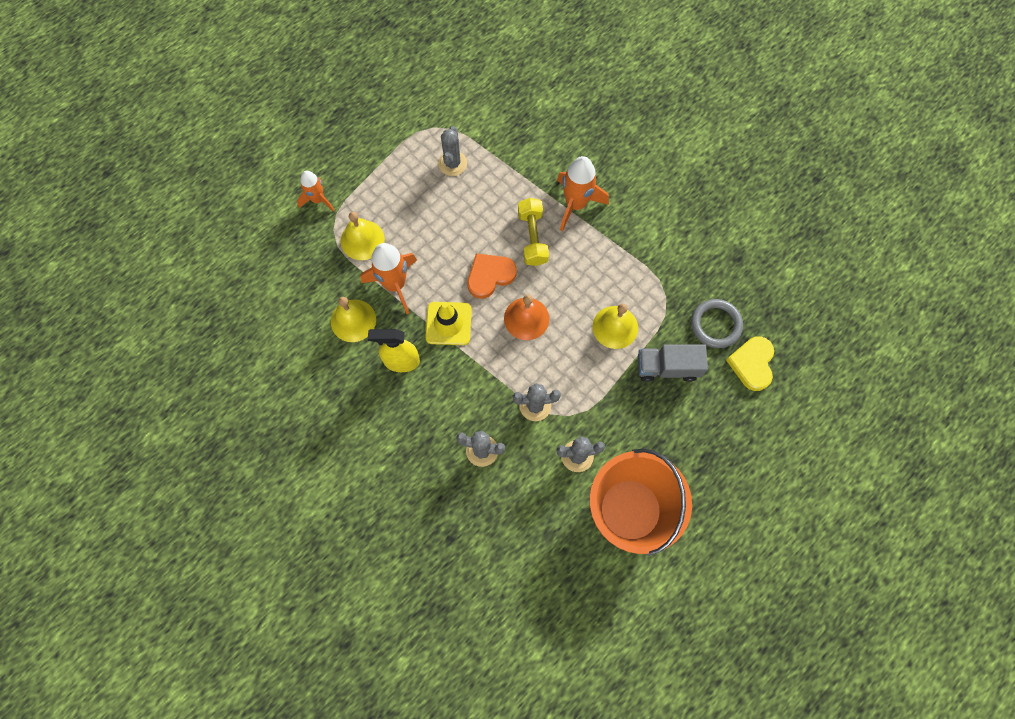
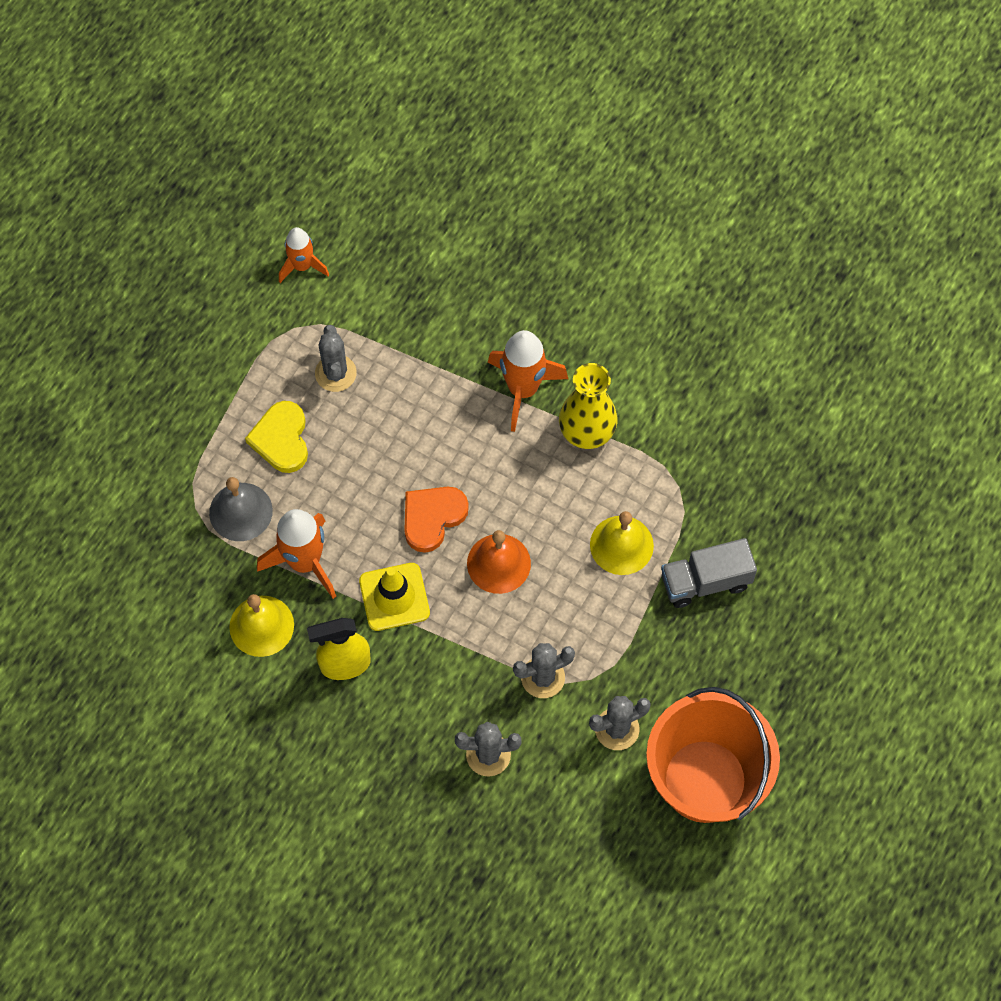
camera: 15 degrees left, 5 degrees down
(318, 200) = (160, 470): orange rocket -> orange rocket (302, 266)
(362, 240) = (240, 511): yellow bell -> grey bell
(532, 238) = (476, 450): yellow dumbbell -> none
(612, 243) = (587, 431): none -> yellow vase
(715, 325) = (755, 508): grey ring -> none
(752, 364) = (815, 548): yellow heart -> yellow heart (281, 439)

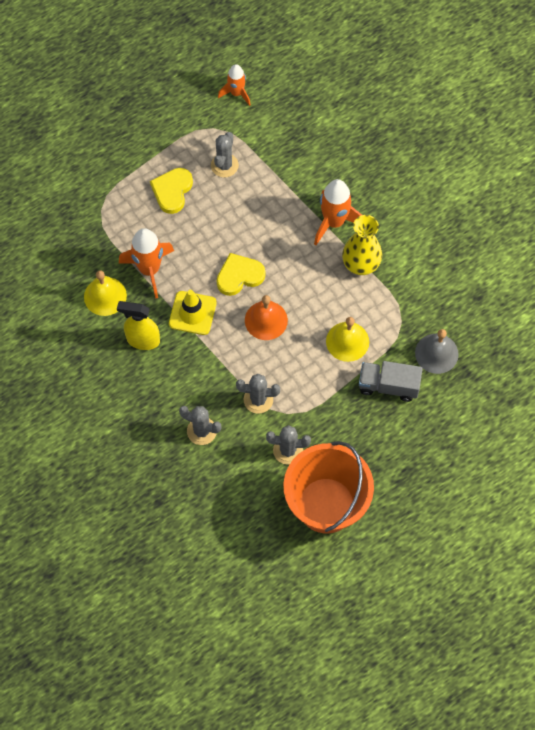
camera: 25 degrees right, 0 degrees up
(240, 511) = (126, 224): grey bell -> grey bell (436, 353)
(432, 518) = (239, 276): orange heart -> yellow heart

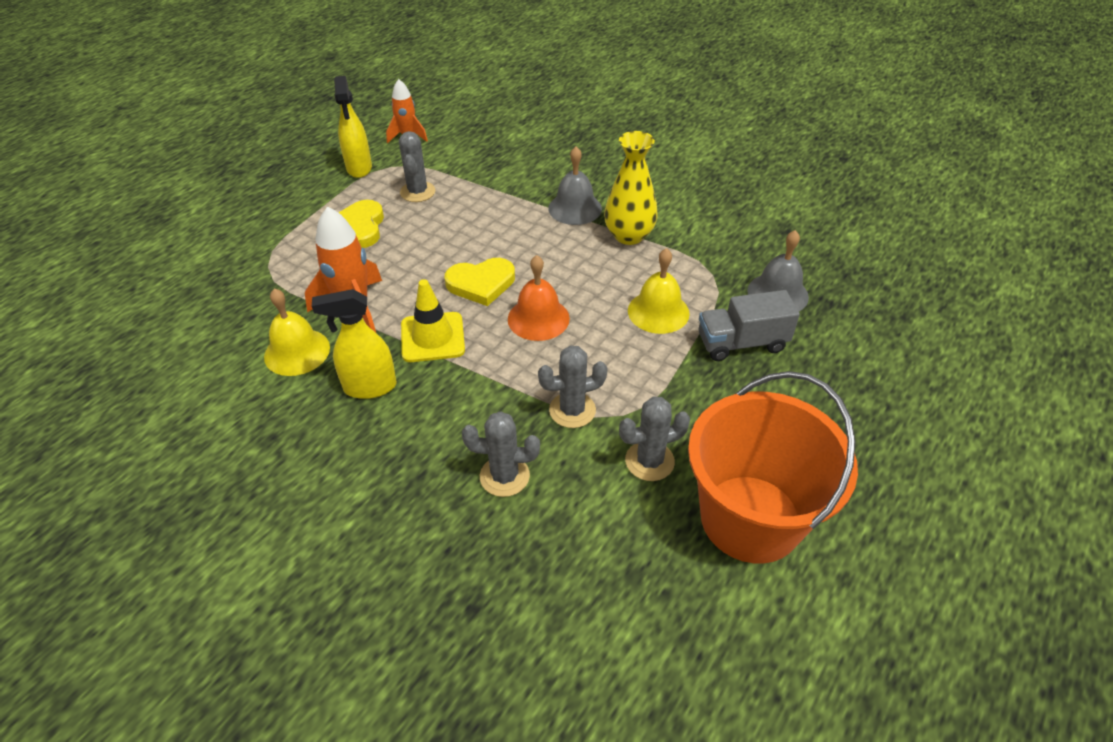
camera: 20 degrees left, 20 degrees down
(188, 122) = (359, 168): none -> yellow spray bottle
(239, 276) = (481, 283): yellow heart -> yellow heart turned 150 degrees counterclockwise
(334, 222) = (575, 208): orange rocket -> grey bell

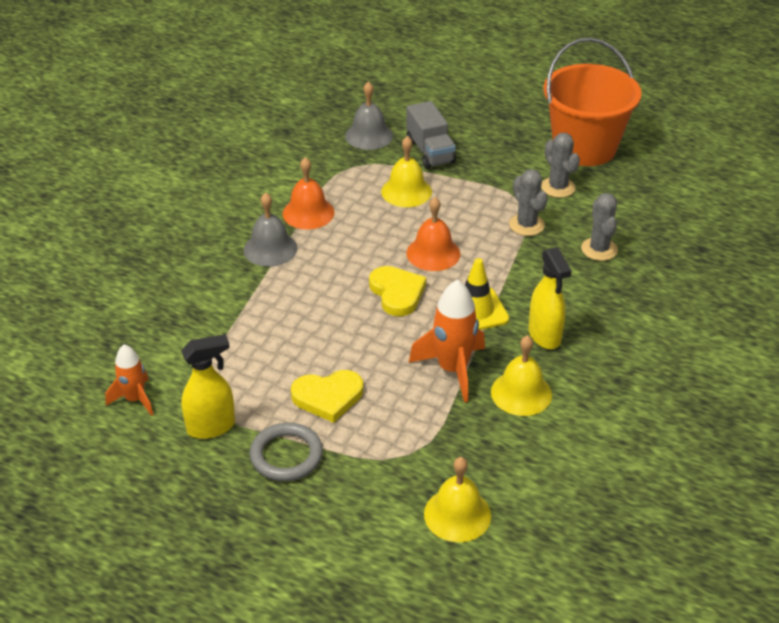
camera: 100 degrees left, 5 degrees down
(184, 286) = (457, 514): none -> yellow bell
(307, 201) = (286, 455): none -> grey ring
(417, 192) = (256, 365): grey cactus -> none
(629, 235) = (308, 213): yellow vase -> orange bell

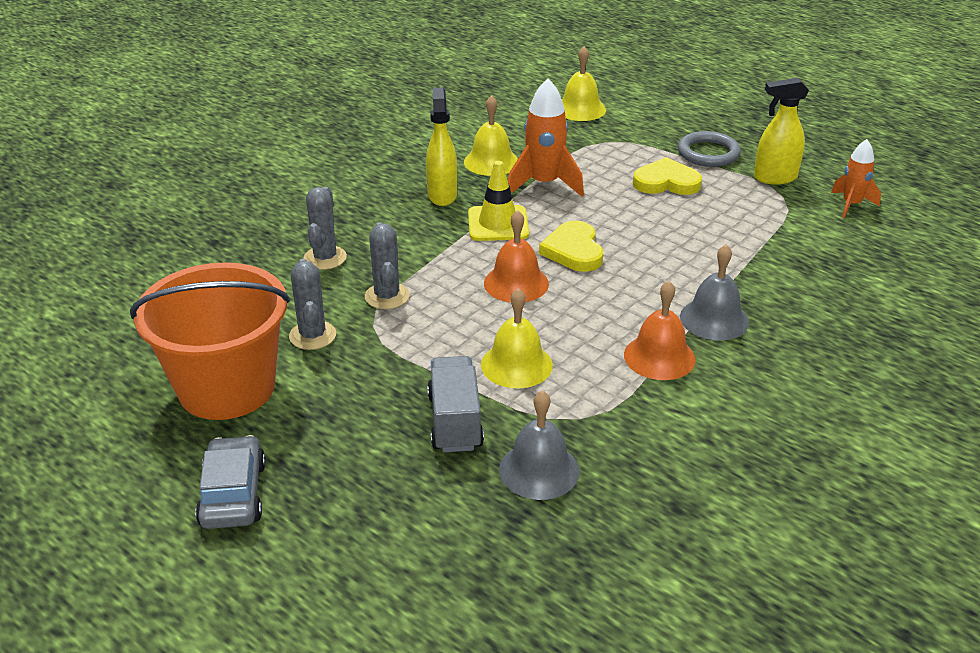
camera: 165 degrees left, 5 degrees down
(531, 100) = (233, 494): none -> grey car

